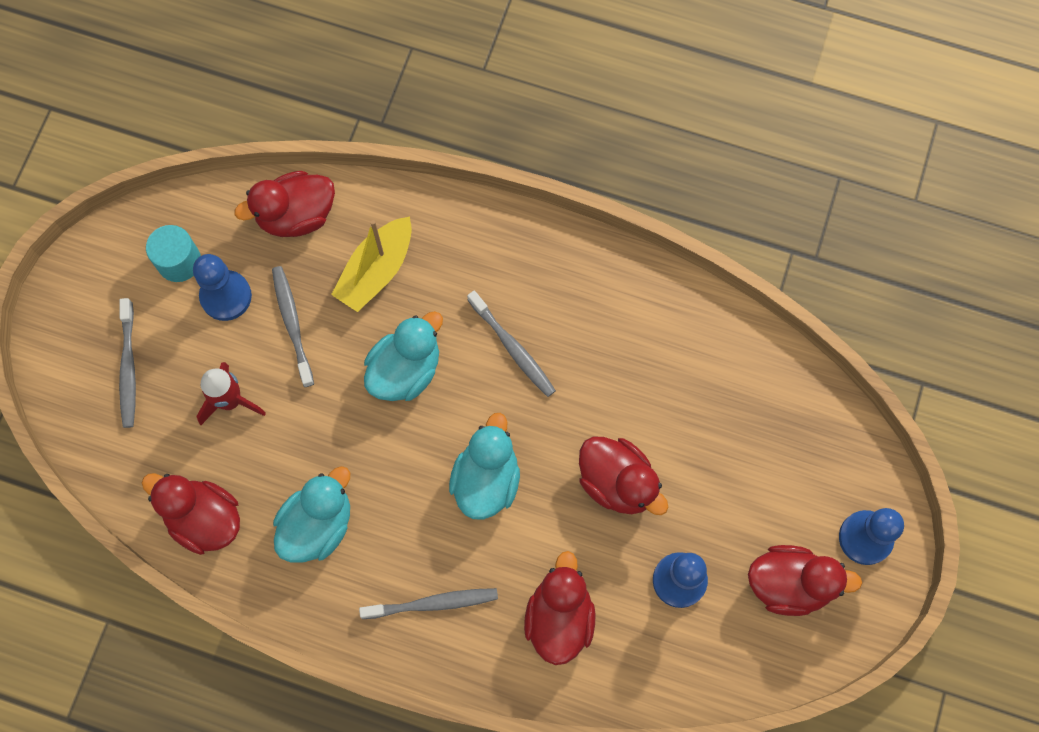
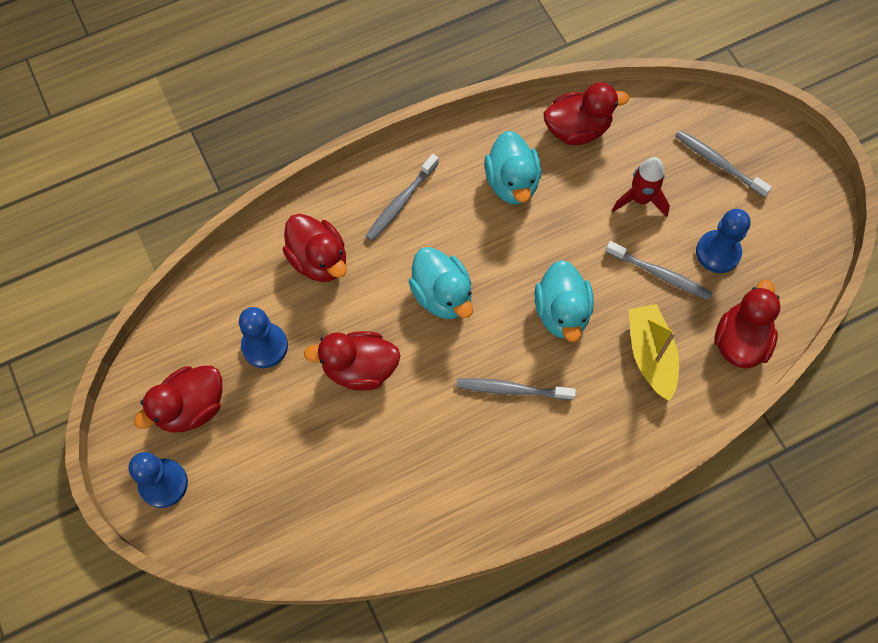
camera: 135 degrees right, 5 degrees down
(179, 261) = (770, 246): turquoise cylinder -> none

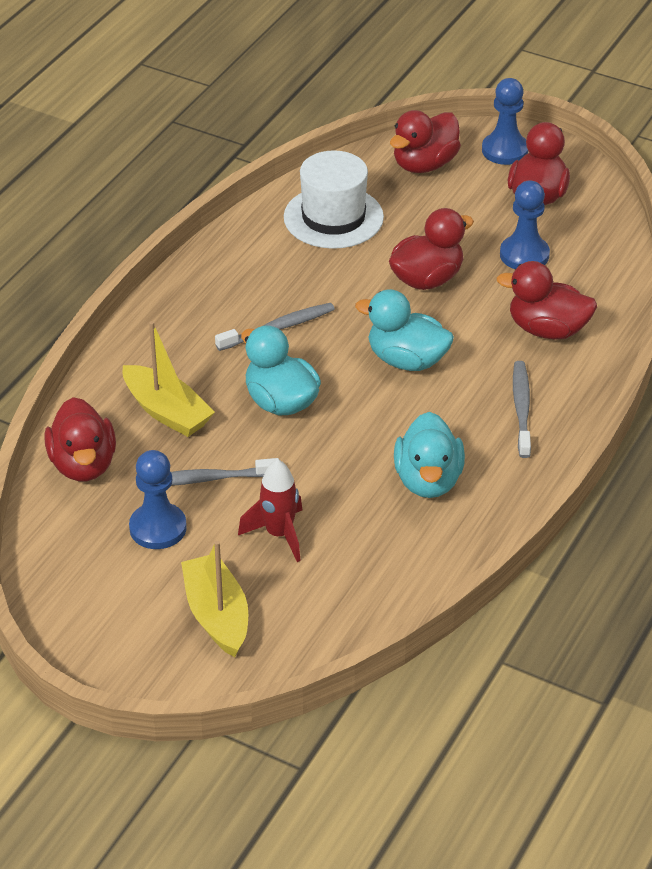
camera: 145 degrees right, 25 degrees down
(374, 493) = (333, 217): none -> white hat
(512, 182) = (428, 480): turquoise duck -> turquoise duck turned 135 degrees counterclockwise
(577, 129) = (405, 566): red duck -> red duck (424, 164)
(718, 163) = (217, 615): grey toothbrush -> yellow boat

